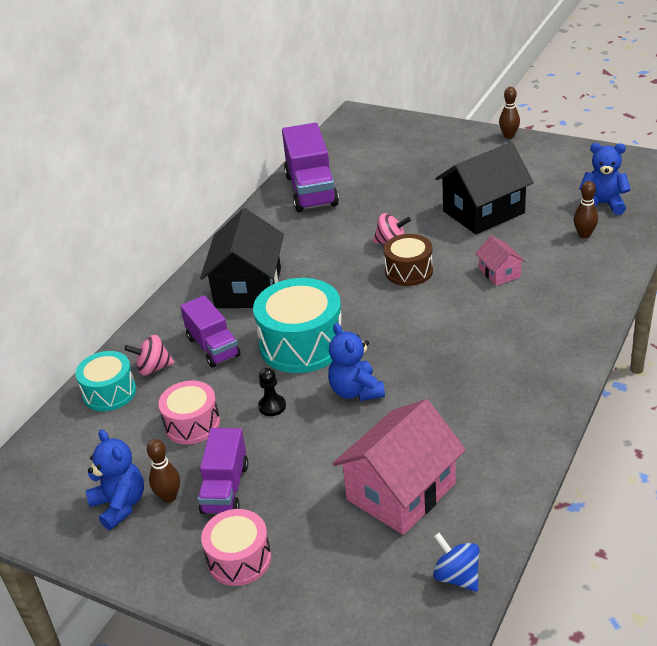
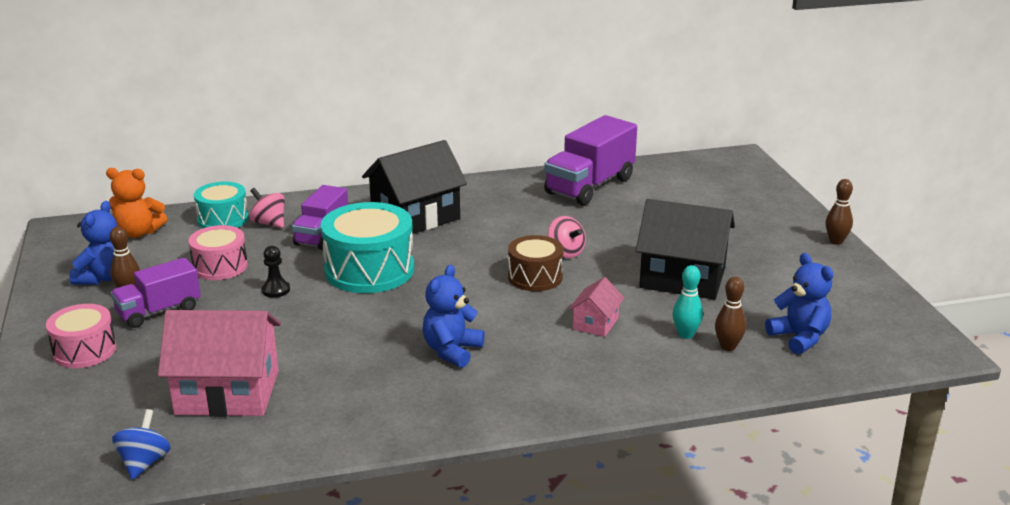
camera: 45 degrees right, 10 degrees down
(63, 454) = (138, 232): none -> orange teddy bear
(356, 391) = (335, 319): blue teddy bear -> blue teddy bear (452, 351)
(553, 244) = (686, 334): none -> turquoise bowling pin

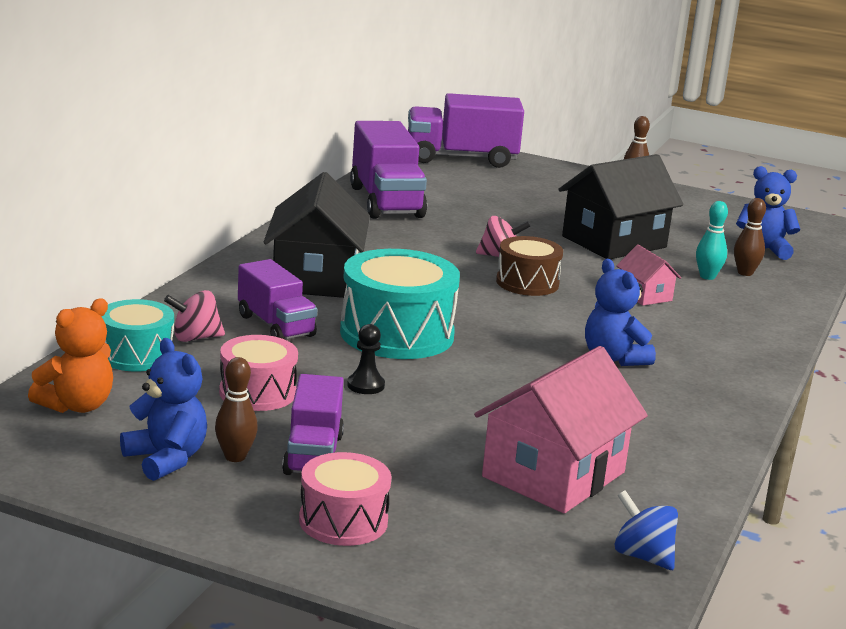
camera: 55 degrees left, 5 degrees down
(733, 174) = (461, 158): none -> purple truck

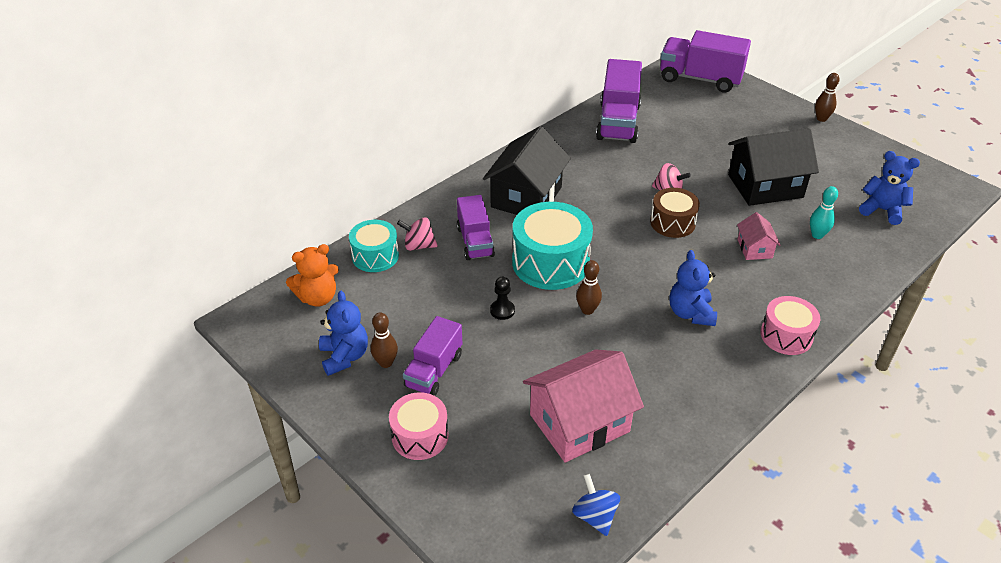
camera: 25 degrees right, 20 degrees up
(257, 392) = (430, 305): pink drum -> pink drum (786, 335)
(745, 273) = (851, 235): brown bowling pin -> brown bowling pin (587, 310)

